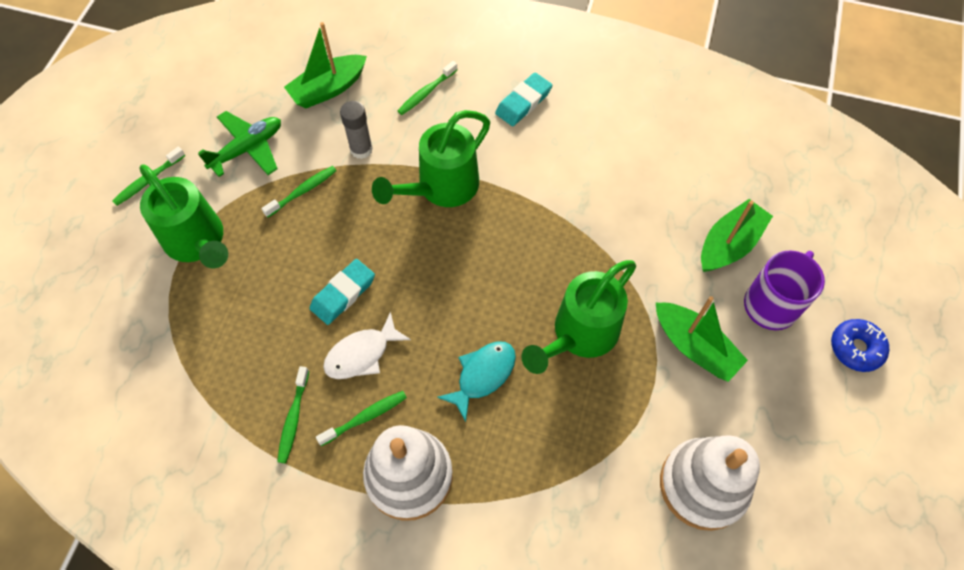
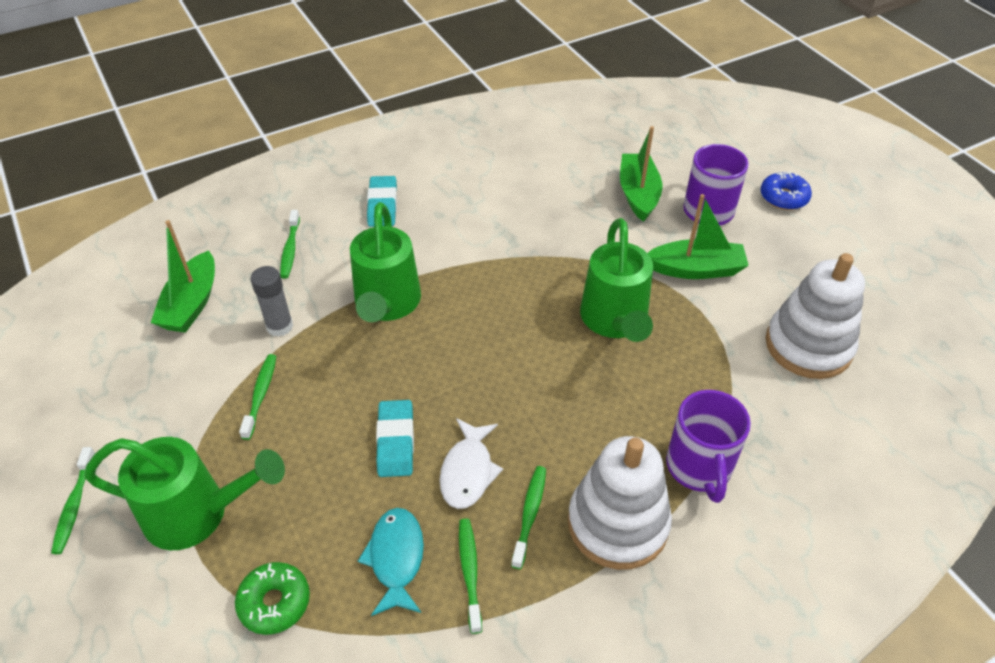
camera: 45 degrees left, 15 degrees down
(182, 335) = (274, 602): none -> green donut
(247, 149) = (161, 402): green plane -> none
(293, 418) = (470, 572): green toothbrush -> green toothbrush turned 150 degrees counterclockwise
(482, 375) = (582, 404): turquoise fish -> turquoise fish (396, 558)
(505, 493) = (699, 468): none -> purple mug

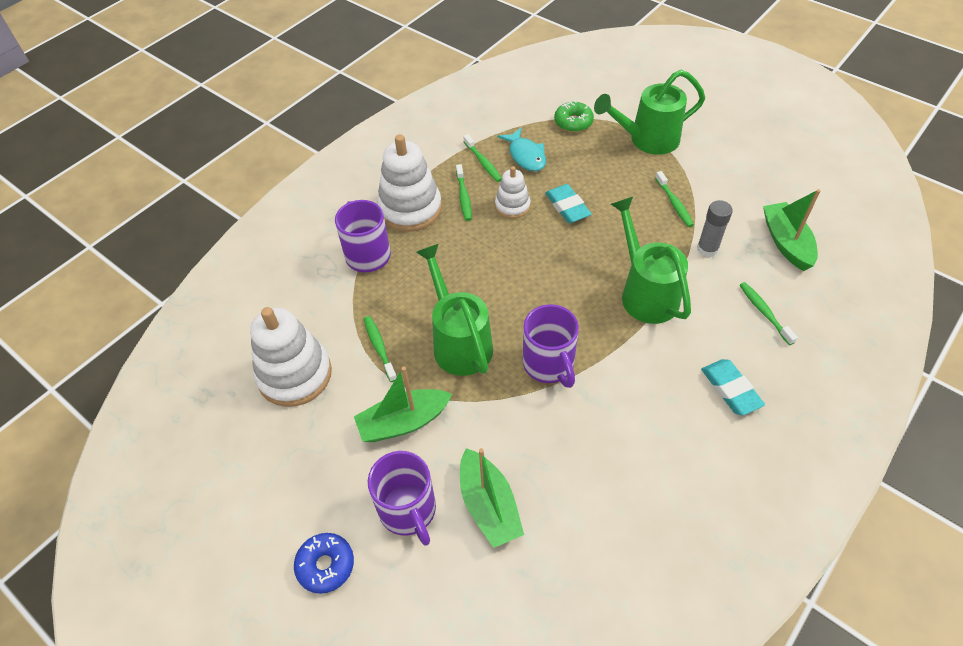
camera: 160 degrees right, 5 degrees up
(74, 506) = (714, 122): green toothbrush -> green toothbrush (379, 347)
(468, 471) = (512, 206): white fish -> white stacking toy
(532, 272) = (549, 365): none -> purple mug

